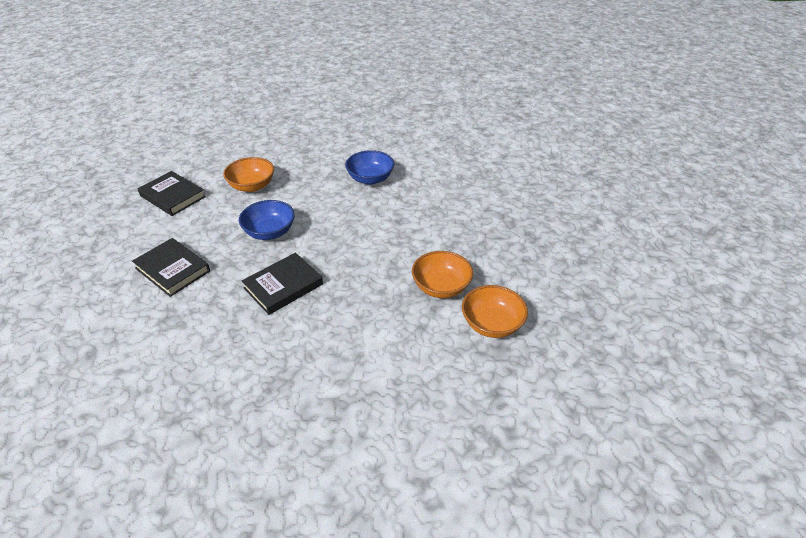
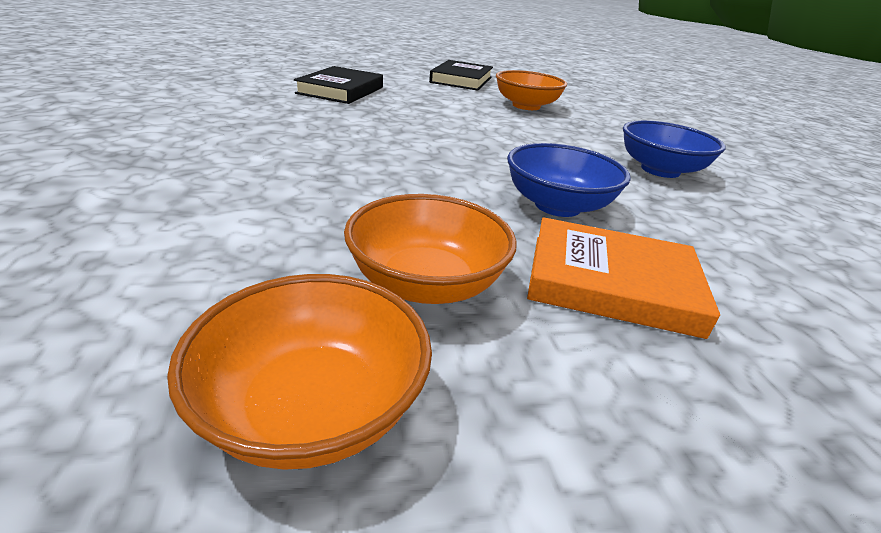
camera: 65 degrees right, 10 degrees down
(270, 232) = (448, 122): blue bowl -> blue bowl (557, 206)
(283, 286) = (341, 140): black book -> none
(454, 240) = (611, 283): none -> orange book

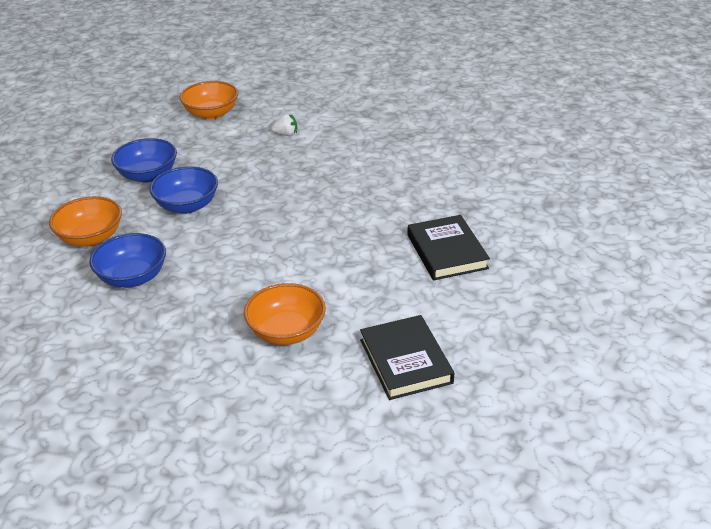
camera: 150 degrees right, 5 degrees up
(258, 238) = (286, 134): none -> white strawberry
(426, 283) = (213, 146): orange bowl -> orange bowl (91, 237)
(611, 283) = (148, 175): orange book -> blue bowl

